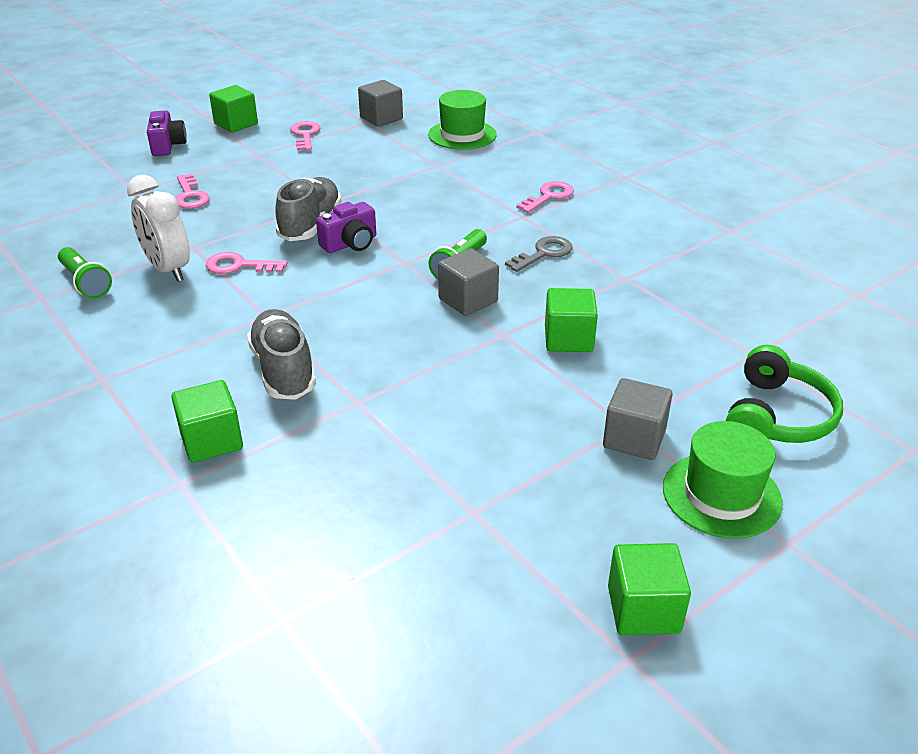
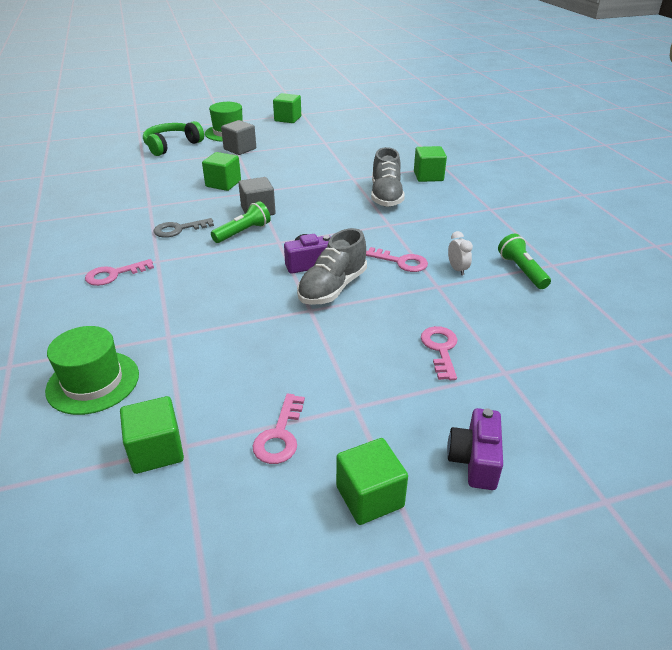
camera: 160 degrees left, 0 degrees up
(168, 269) = (457, 269): white clock -> white clock, size x0.50
(381, 118) = (156, 450): grey cube -> green cube

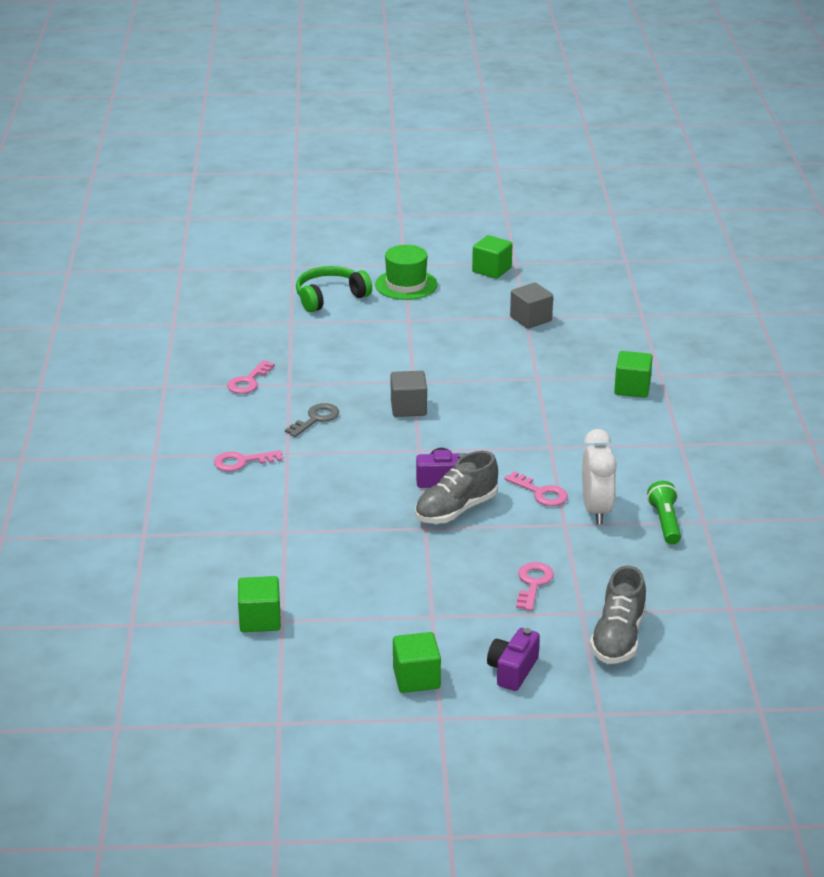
camera: 15 degrees right, 5 degrees down
(93, 382) = (214, 560): green hat -> none
(179, 229) = (316, 419): grey key -> grey key turned 135 degrees clockwise
(223, 184) = (379, 365): green cube -> none
(240, 149) = (413, 314): grey cube -> grey cube (530, 319)
(243, 232) = (384, 433): green flashlight -> none
(280, 435) = (361, 626): pink key -> pink key (248, 381)
(386, 196) = (565, 409): grey shoe -> grey shoe (618, 638)
(457, 269) = (596, 510): white clock -> white clock, size x1.98

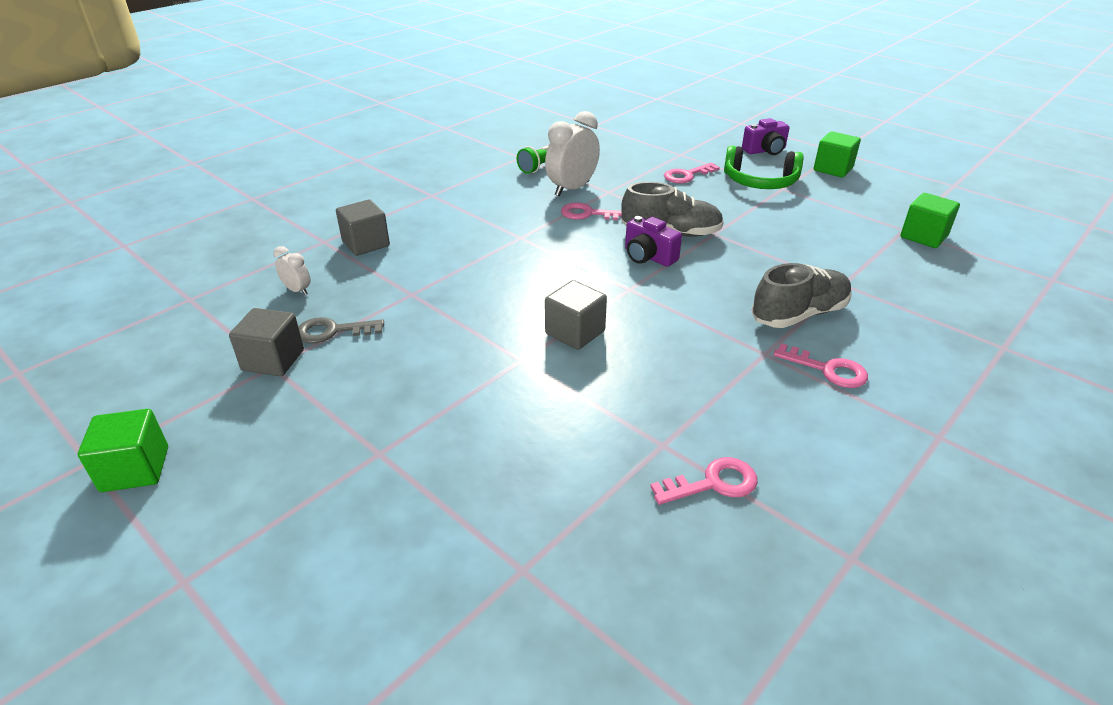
camera: 135 degrees left, 5 degrees up
(316, 419) = (688, 375): grey key -> grey key (333, 331)
(330, 297) = (394, 587): green headphones -> green headphones (760, 182)
(406, 284) = (265, 527): green hat -> none
(540, 493) = (588, 214): pink key -> pink key turned 75 degrees counterclockwise
(600, 347) = (297, 290): none -> white clock
(618, 638) = (679, 139): grey shoe -> grey shoe (799, 314)
(632, 388) = (366, 244): green cube -> grey cube

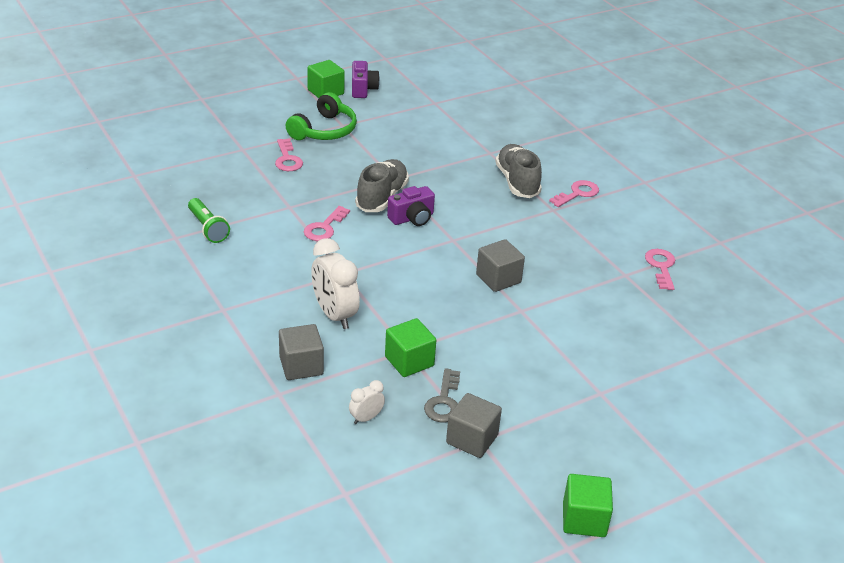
camera: 75 degrees left, 0 degrees up
(572, 189) = (270, 224): white clock -> white clock (334, 315)
(765, 151) = (269, 108): purple camera -> purple camera (363, 89)
(923, 236) = (448, 100): green cube -> green cube (409, 361)

